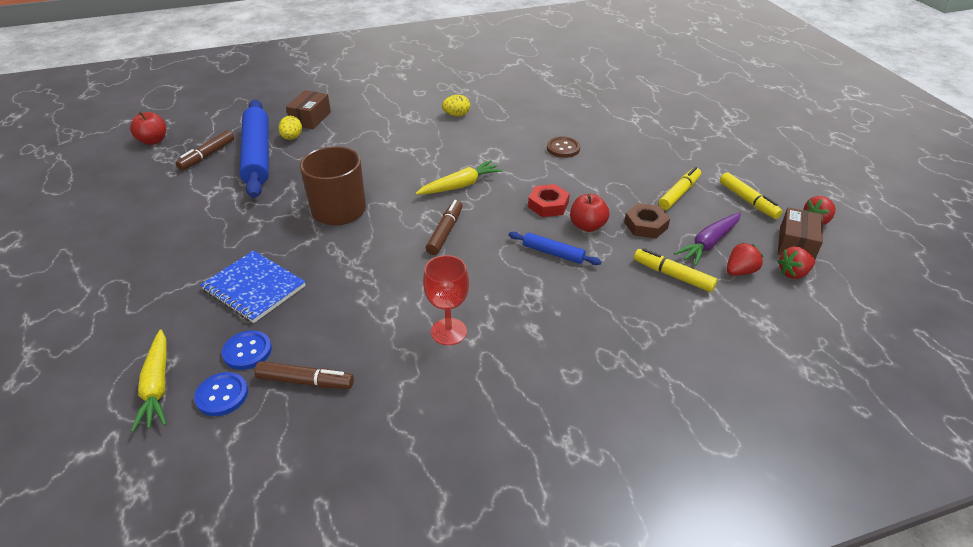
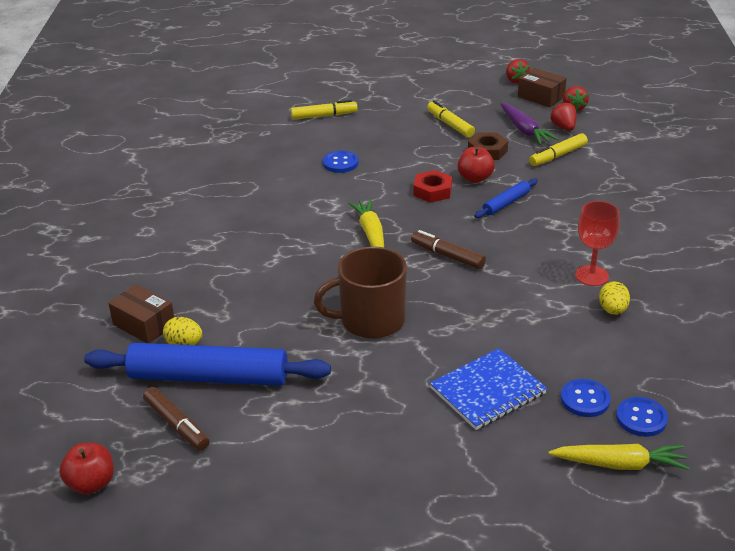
camera: 70 degrees left, 5 degrees down
(305, 381) = (634, 364): brown marker -> none
(456, 115) = (224, 213): yellow egg -> yellow egg (612, 310)
(563, 148) = (340, 163): brown button -> blue button
(748, 201) = (476, 99): yellow marker -> yellow marker (324, 116)

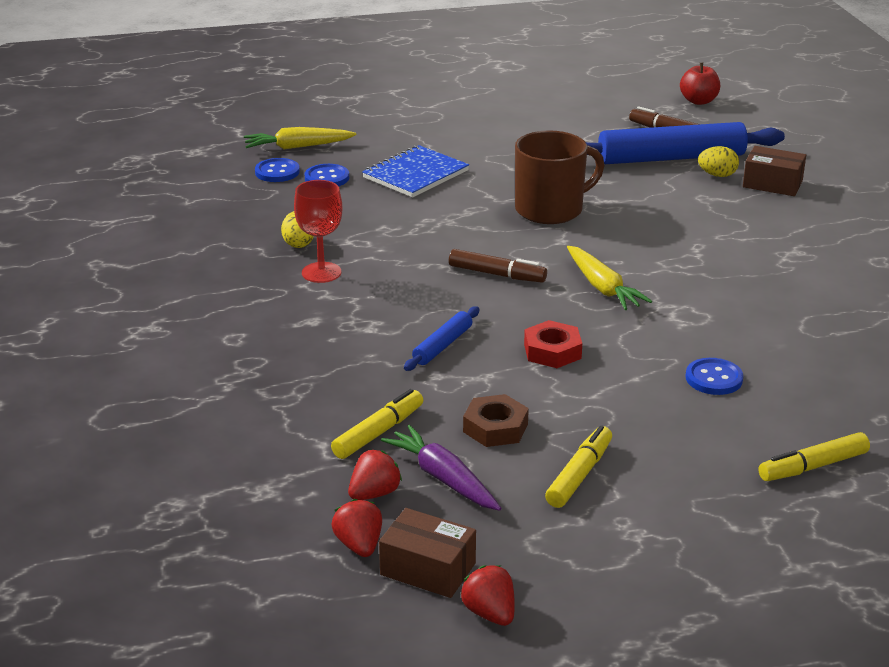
camera: 165 degrees right, 5 degrees down
(450, 124) = (579, 475): yellow marker -> yellow marker turned 105 degrees counterclockwise
(475, 178) = (499, 378): red apple -> none
(563, 127) = (374, 493): red strawberry -> red strawberry turned 105 degrees counterclockwise

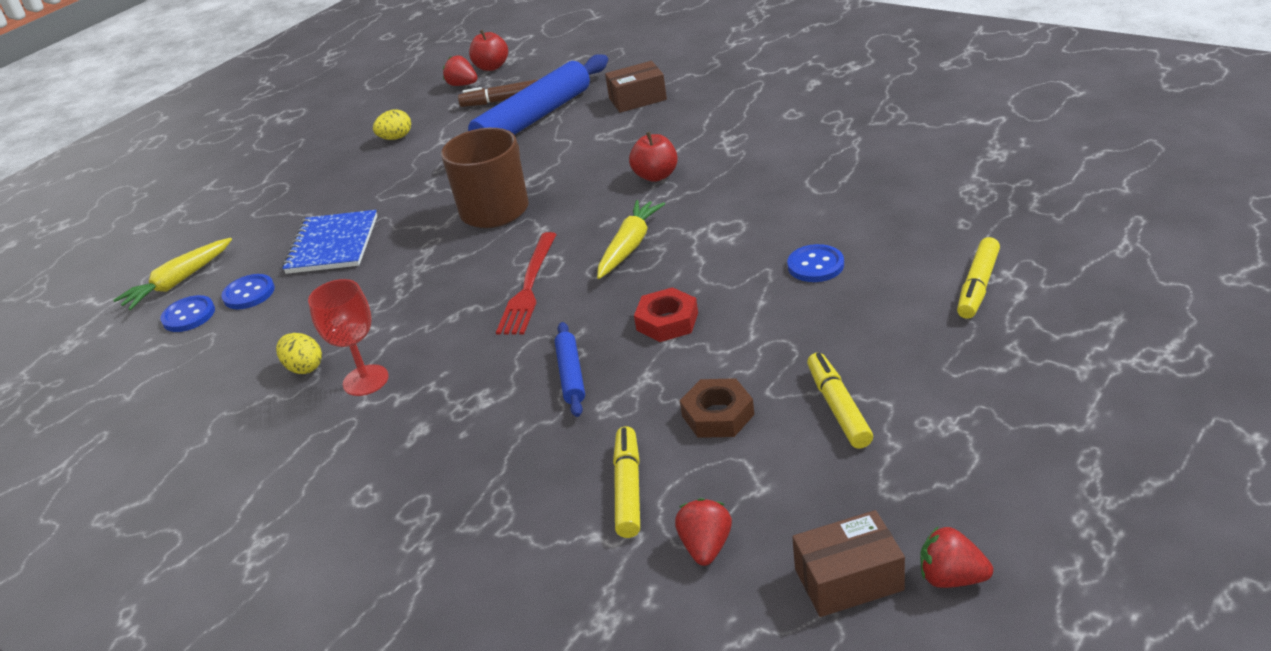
camera: 35 degrees left, 5 degrees up
(359, 545) = (763, 604): red strawberry -> red strawberry (463, 85)
(443, 478) = (742, 489): purple carrot -> none
(497, 274) = (529, 287): brown marker -> red fork
(602, 287) = (629, 246): yellow carrot -> yellow carrot turned 90 degrees counterclockwise
(697, 249) = (656, 176): none -> red apple
(717, 175) = (588, 114): yellow egg -> yellow egg (396, 138)

